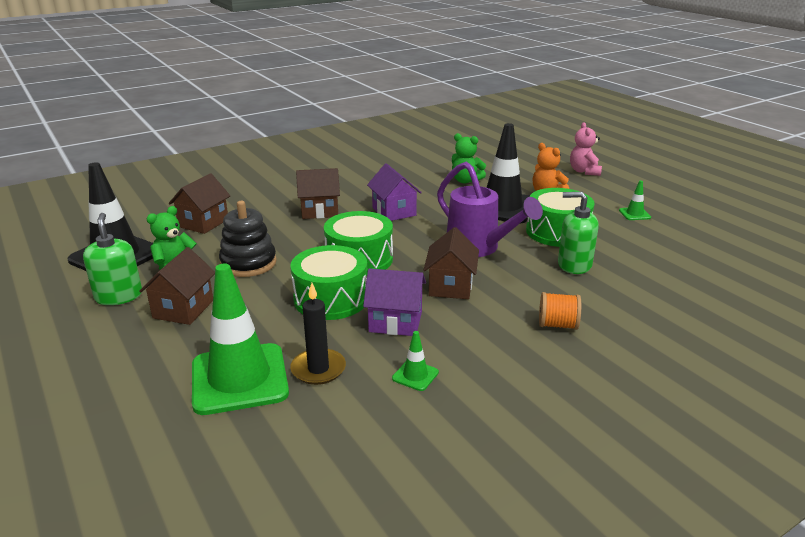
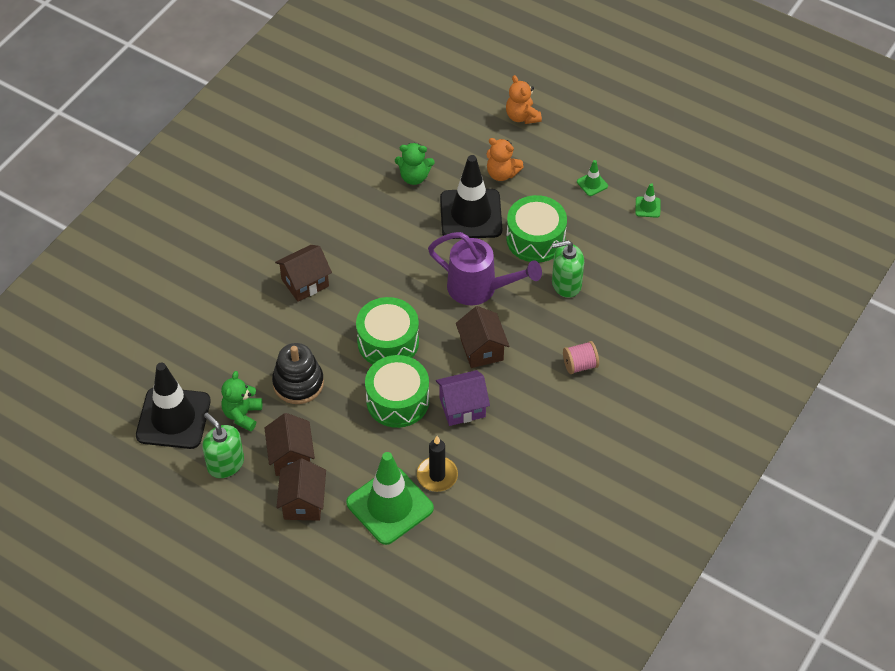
camera: 25 degrees left, 25 degrees up
(203, 223) = (209, 342): brown house -> brown house (303, 502)
(394, 211) = (375, 258): purple house -> none
(415, 375) = (505, 455): green traffic cone -> green traffic cone (647, 207)
(557, 325) = (580, 365): orange spool -> pink spool
(584, 171) = (522, 116): pink teddy bear -> orange teddy bear

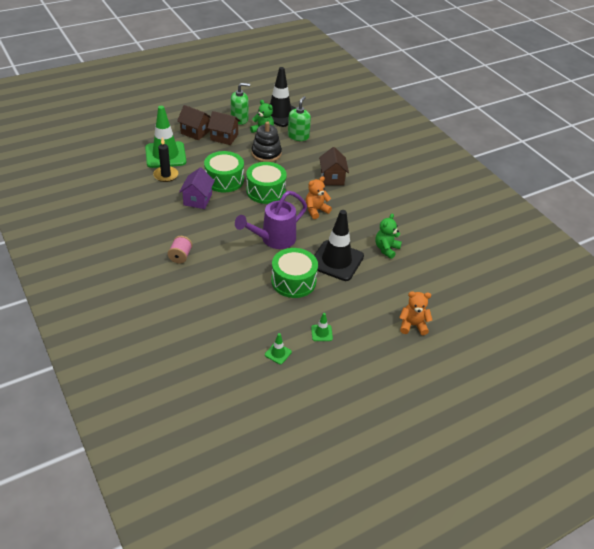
camera: 115 degrees right, 10 degrees down
(481, 349) = (229, 222): brown house -> none
(502, 173) = (363, 290): orange teddy bear -> orange teddy bear (316, 210)
(566, 284) = (245, 278): green soap dispenser -> green soap dispenser (298, 136)

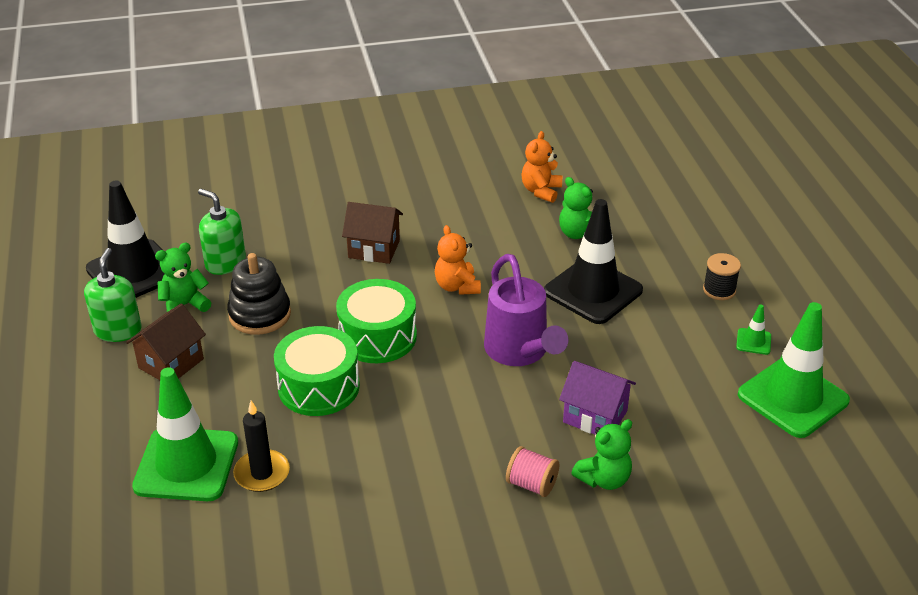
camera: 70 degrees left, 5 degrees down
(191, 281) = (604, 479): none -> green teddy bear
(195, 132) = (126, 405): brown house -> none
(197, 199) = (366, 435): purple house -> purple house (595, 416)
(278, 353) = (793, 398): green traffic cone -> green traffic cone, size x2.43
(293, 281) = (631, 349): green drum -> none
(363, 314) = (719, 290): none -> black spool
(412, 325) = (747, 249): orange teddy bear -> orange teddy bear (541, 191)

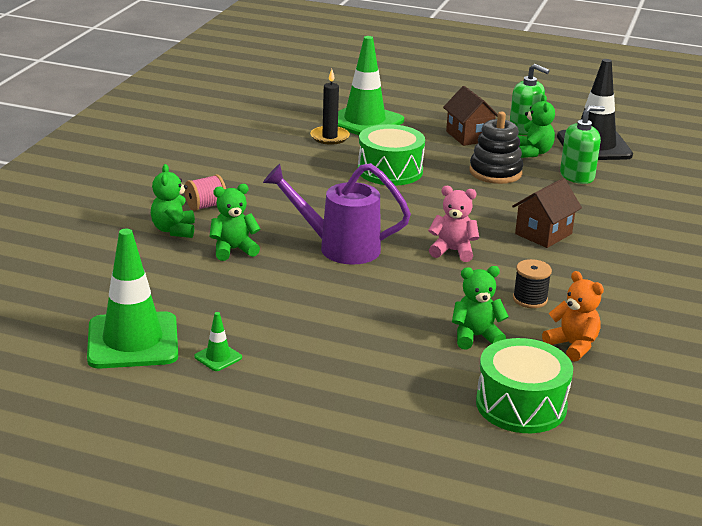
camera: 120 degrees right, 10 degrees down
(377, 336) = (422, 203): green drum -> green drum (521, 405)
(457, 286) = (453, 251): orange teddy bear -> pink teddy bear
(593, 291) = (379, 308): black traffic cone -> none
(595, 416) = (233, 250): purple house -> green teddy bear
(719, 290) = (306, 375): black spool -> black spool (530, 299)

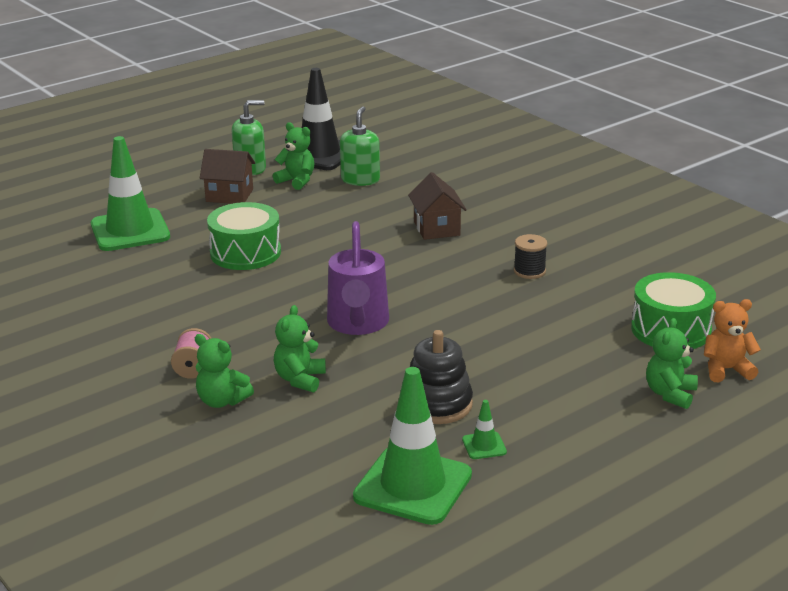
camera: 55 degrees left, 0 degrees up
(329, 137) = (138, 258): black candle -> none
(339, 248) = (358, 324): purple watering can -> purple watering can turned 45 degrees counterclockwise
(453, 251) = (421, 275): pink teddy bear -> none
(476, 337) = (562, 313): green teddy bear -> green teddy bear (670, 394)
(495, 172) = (310, 209): black stacking toy -> black stacking toy (437, 404)
(572, 346) = (610, 279): orange teddy bear -> orange teddy bear (726, 370)

